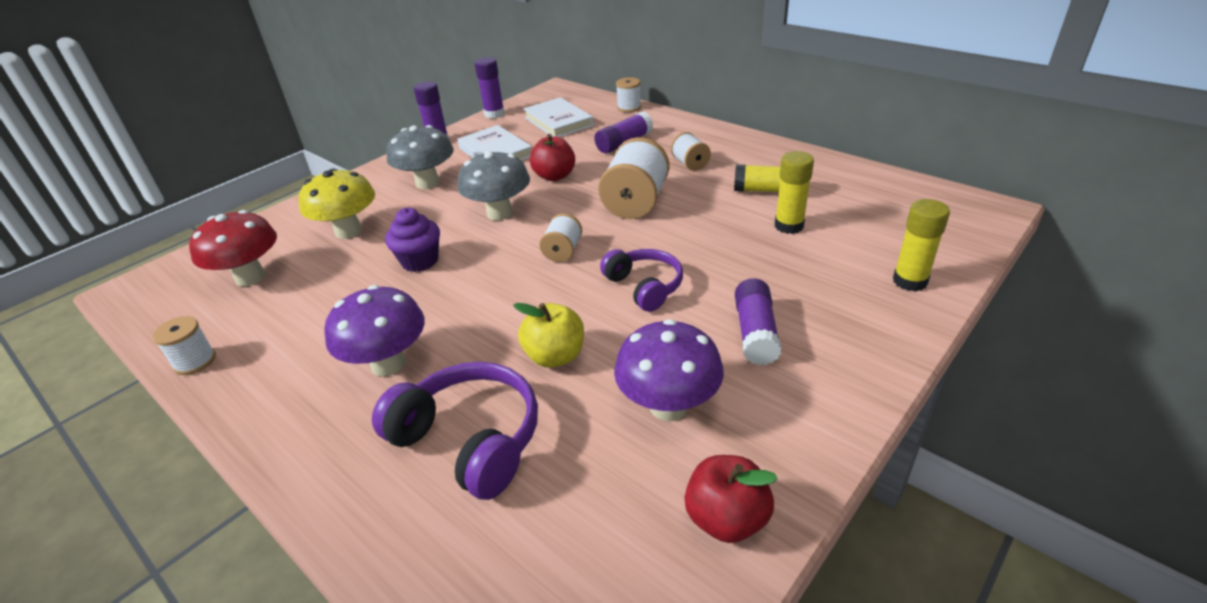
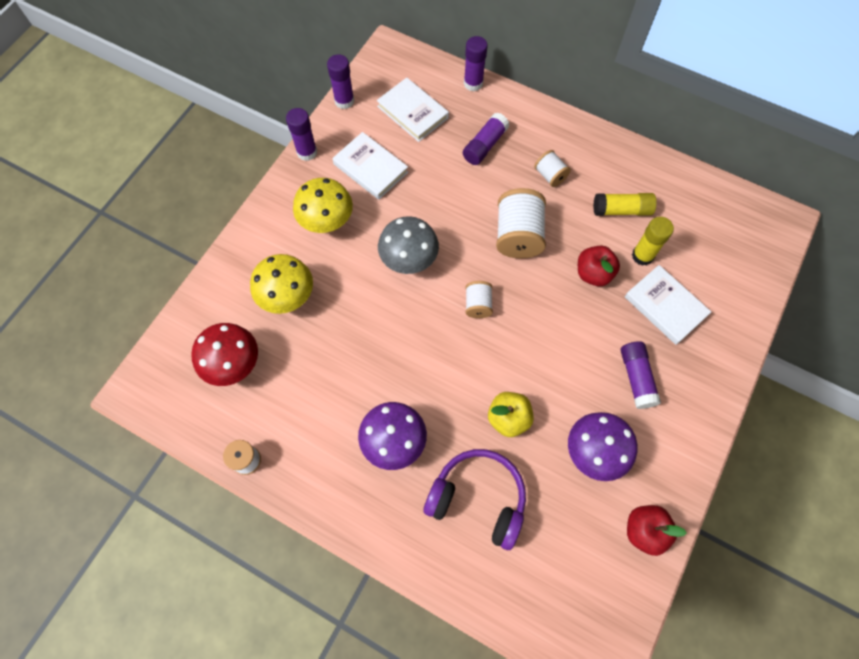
camera: 15 degrees left, 30 degrees up
(420, 261) = (367, 329): purple cupcake -> none
(427, 183) = (327, 222): grey mushroom -> yellow mushroom
(554, 176) = (438, 202): red apple -> red apple (593, 273)
(629, 107) = (473, 83): white spool -> purple glue stick
(644, 287) = (551, 339): purple headphones -> none
(812, 269) = (665, 306): none -> white book
(910, 281) = (731, 312): yellow glue stick -> none

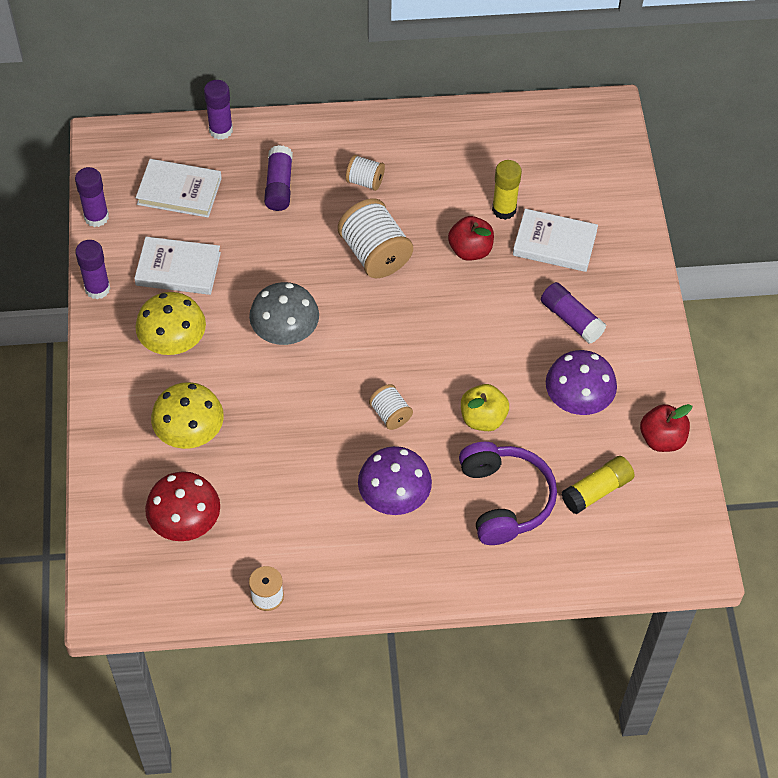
camera: 35 degrees left, 10 degrees down
(478, 305) = (383, 337): white spool -> white spool (390, 414)
(478, 499) = (504, 499): purple headphones -> purple headphones turned 90 degrees clockwise
(622, 210) = (456, 178): yellow glue stick -> yellow glue stick (597, 490)

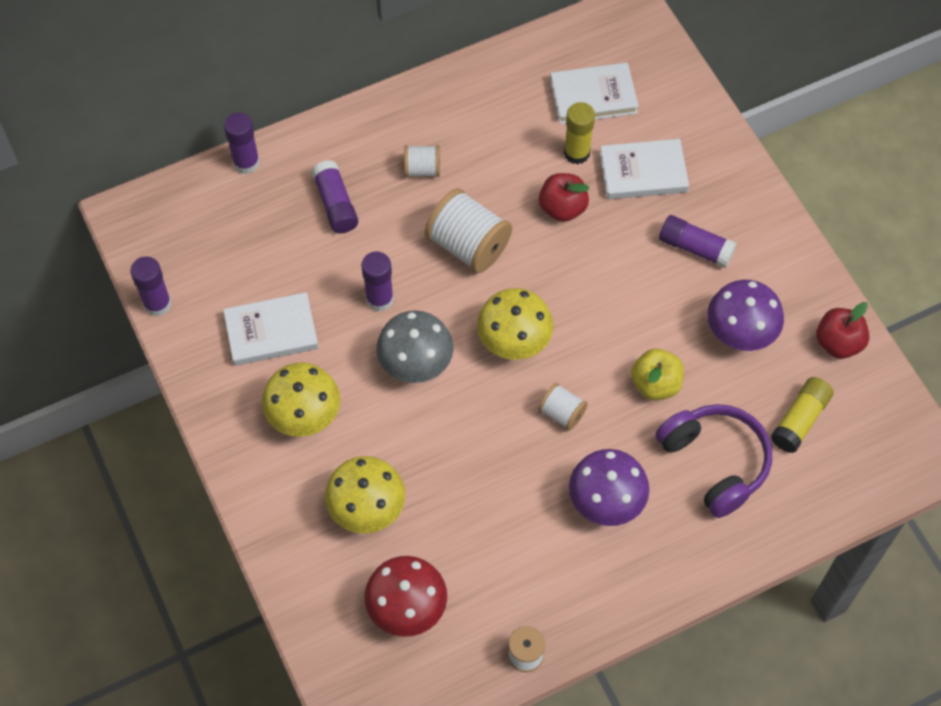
camera: 20 degrees left, 5 degrees up
(97, 289) = (195, 383): purple glue stick -> purple glue stick (379, 299)
(179, 191) = (233, 245): white book -> white book (593, 96)
(377, 344) = (514, 342): none -> yellow mushroom

